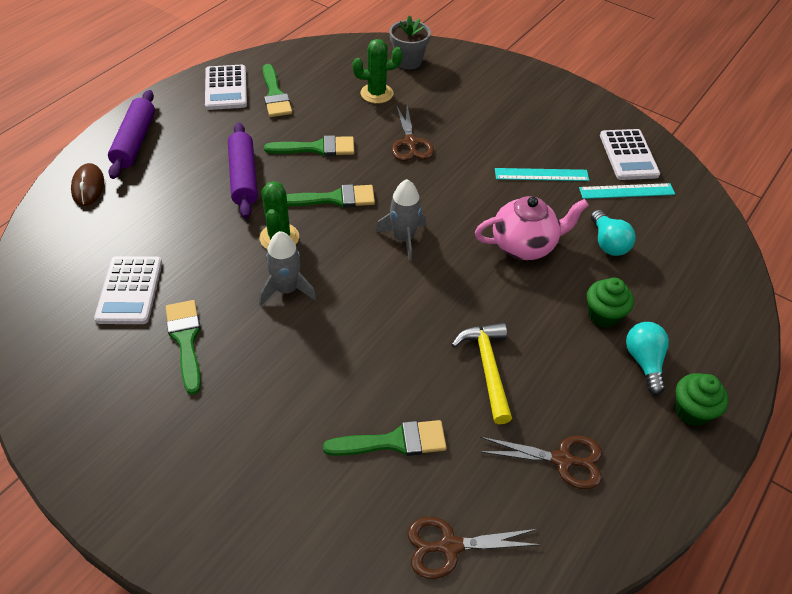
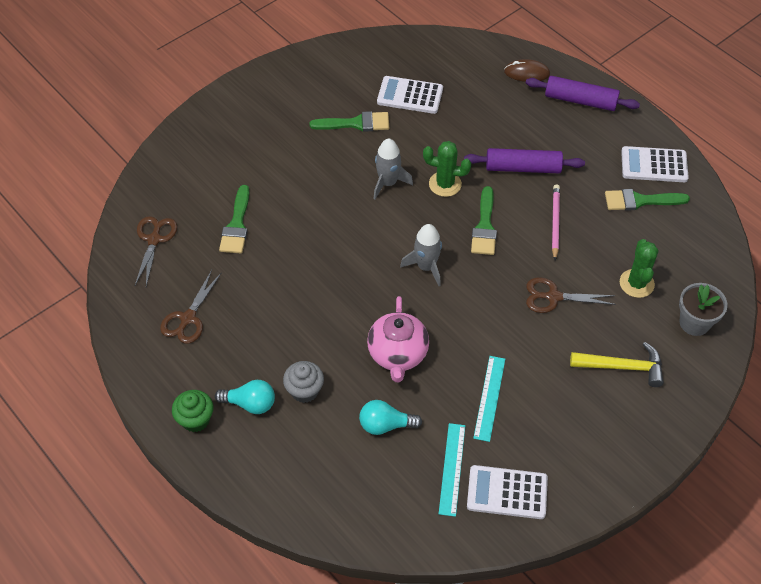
camera: 105 degrees right, 5 degrees up
(316, 148) = (555, 222): green brush -> pink pencil
(487, 368) = (278, 293): yellow hammer -> yellow hammer (622, 367)
(603, 315) = (304, 390): green cupcake -> grey cupcake

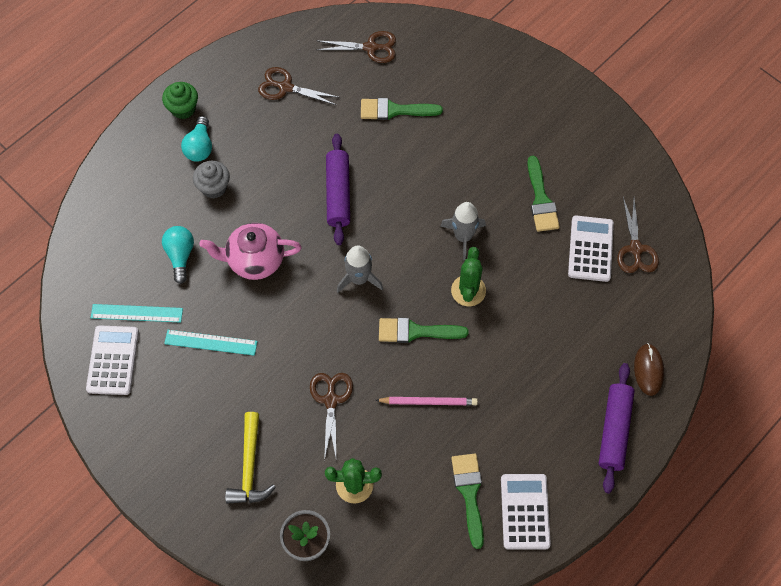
camera: 85 degrees right, 10 degrees up
(413, 66) = (635, 249): none -> brown scissors
(523, 168) = (501, 368): purple rolling pin -> purple rolling pin (338, 193)

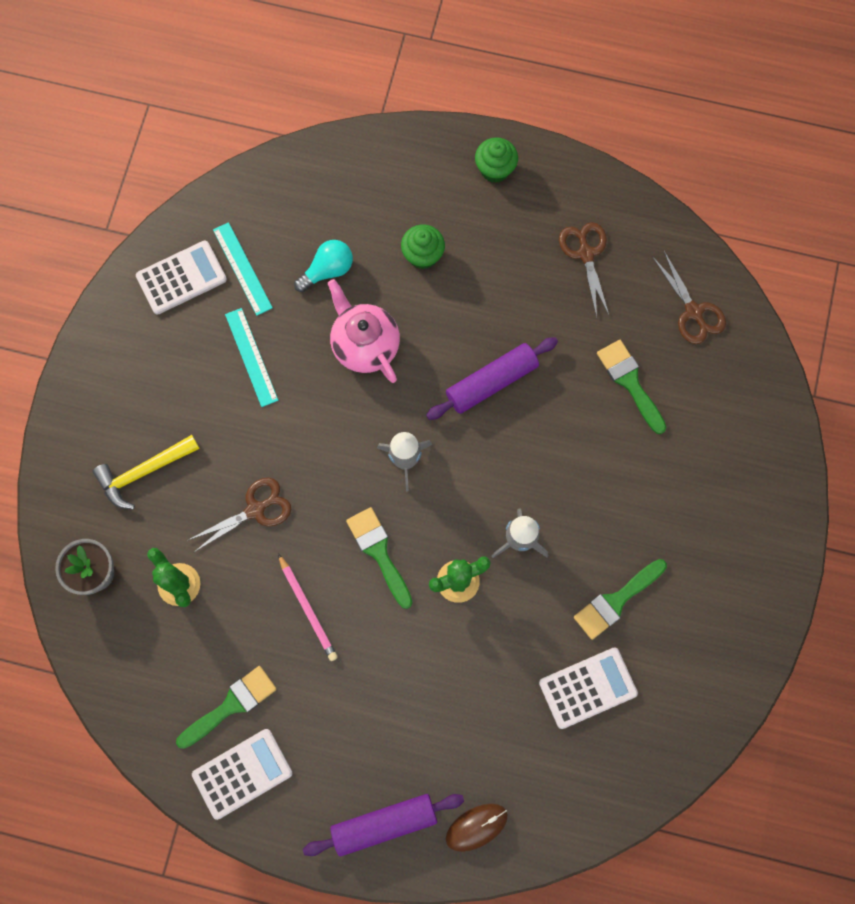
camera: 60 degrees right, 10 degrees up
(200, 147) = (460, 213): turquoise light bulb -> none
(214, 187) = (423, 255): grey cupcake -> green cupcake
(635, 249) = (618, 739): brown scissors -> none

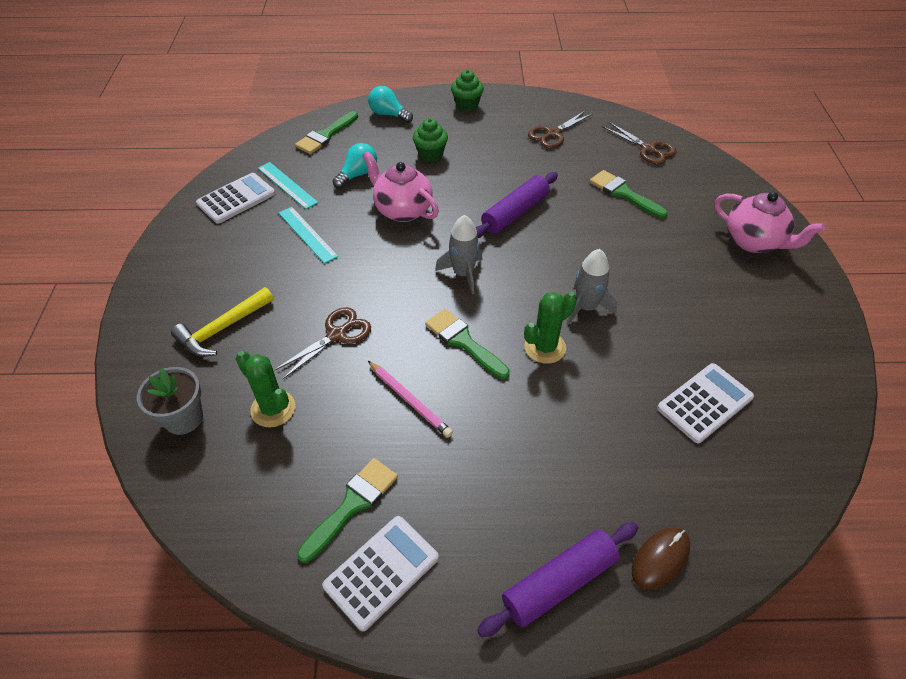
camera: 15 degrees left, 25 degrees down
(390, 164) = (388, 114): none -> turquoise light bulb
(586, 254) = (553, 134): brown scissors -> brown scissors turned 105 degrees counterclockwise
(616, 600) = (692, 331): green brush -> green brush (326, 135)
(745, 497) = (754, 242): none -> pink teapot

